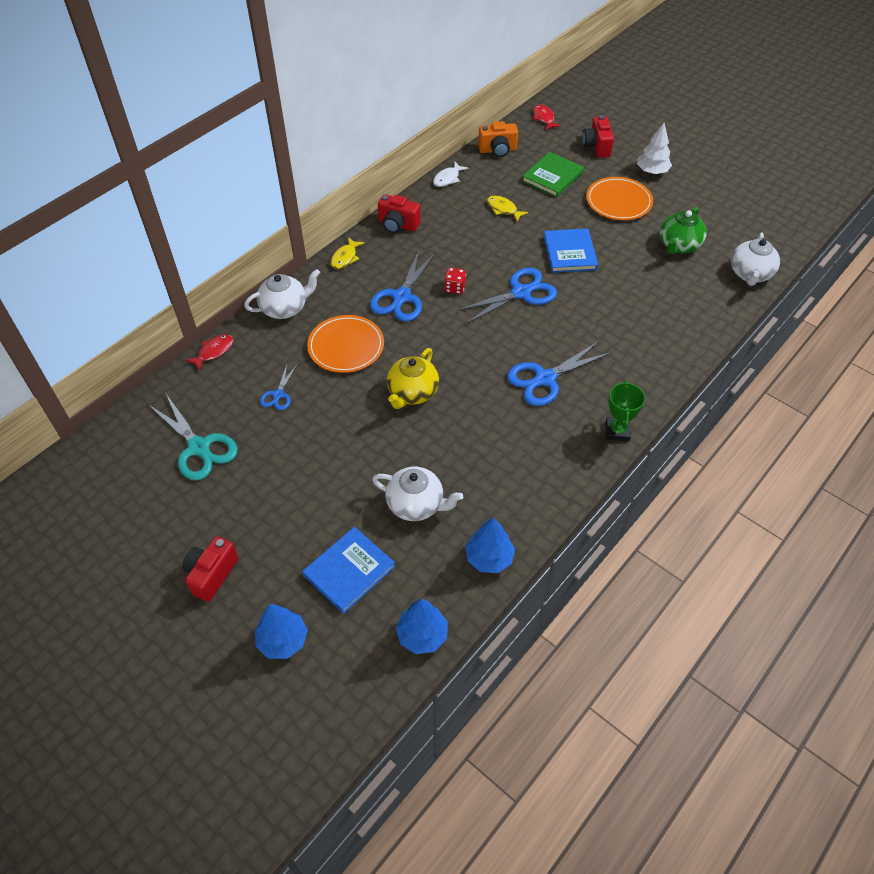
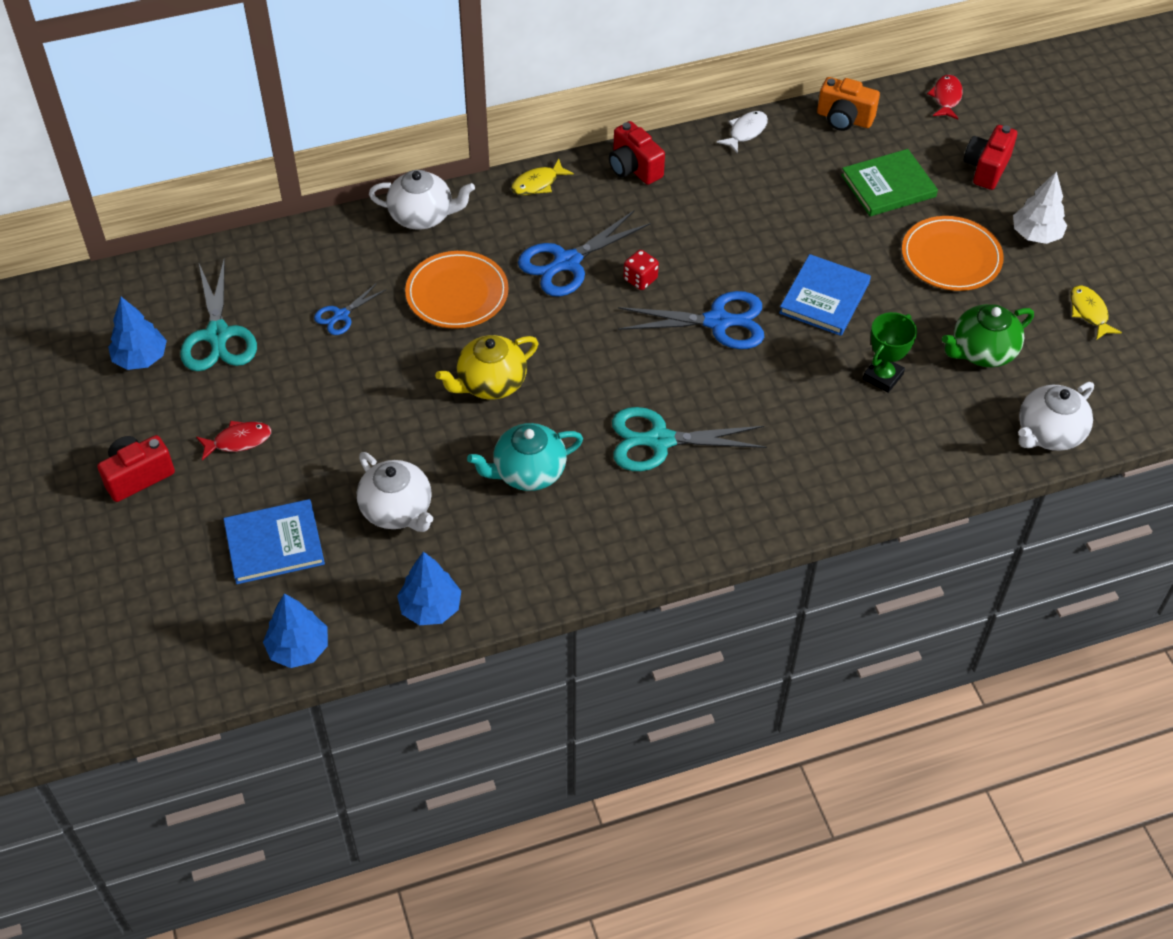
camera: 30 degrees right, 0 degrees up
(214, 351) = (308, 233): red fish -> red fish (238, 441)
(283, 640) = (159, 578): blue tree -> blue tree (141, 358)
(447, 178) = (745, 132): white fish -> white fish turned 150 degrees clockwise
(481, 437) = (528, 472): none -> turquoise teapot
(503, 209) = (785, 203): yellow fish -> yellow fish (1089, 312)
(545, 378) = (660, 440): blue scissors -> turquoise scissors
(617, 431) = (695, 544): green trophy -> green trophy (883, 376)

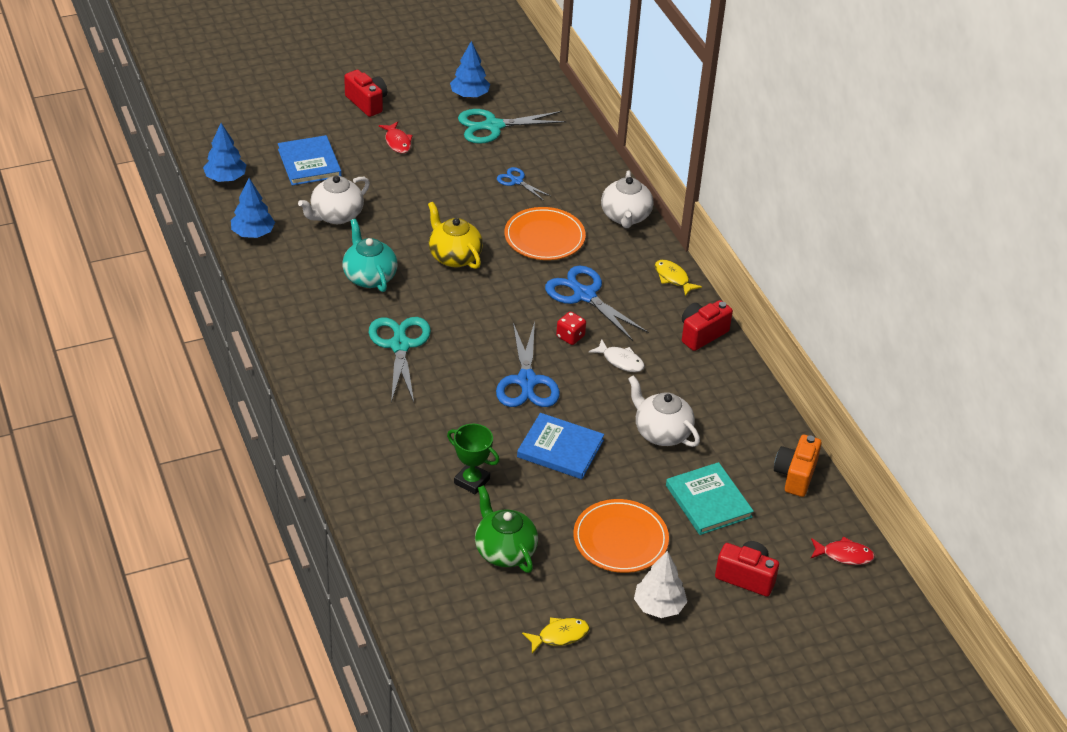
camera: 85 degrees right, 10 degrees down
(745, 132) = (762, 406): white fish -> white fish (620, 361)
(888, 186) = (708, 501): green book -> turquoise book
(1048, 433) = (410, 588): white teapot -> white teapot (661, 432)

